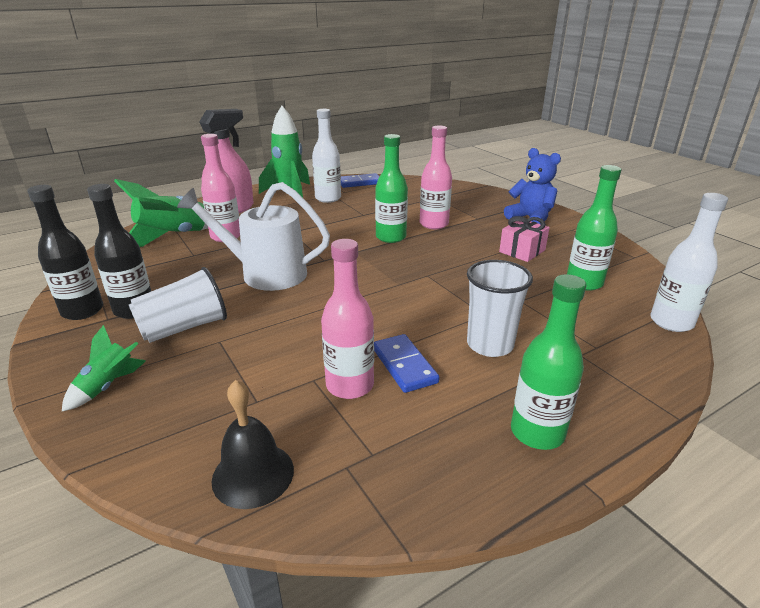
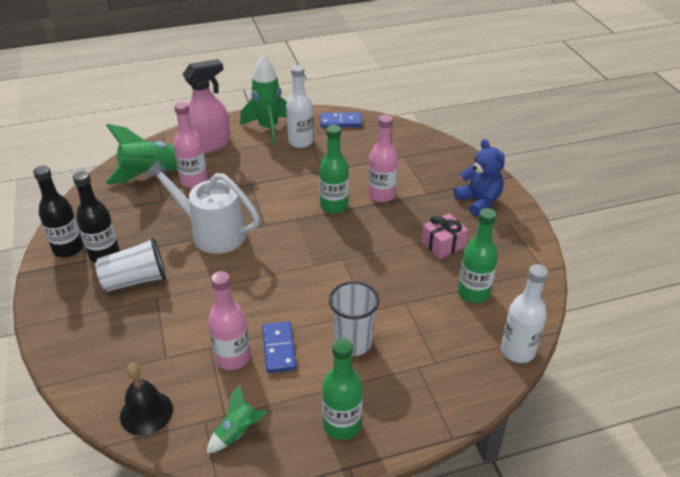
camera: 15 degrees right, 10 degrees up
(108, 386) = (74, 324): green rocket -> green rocket (238, 432)

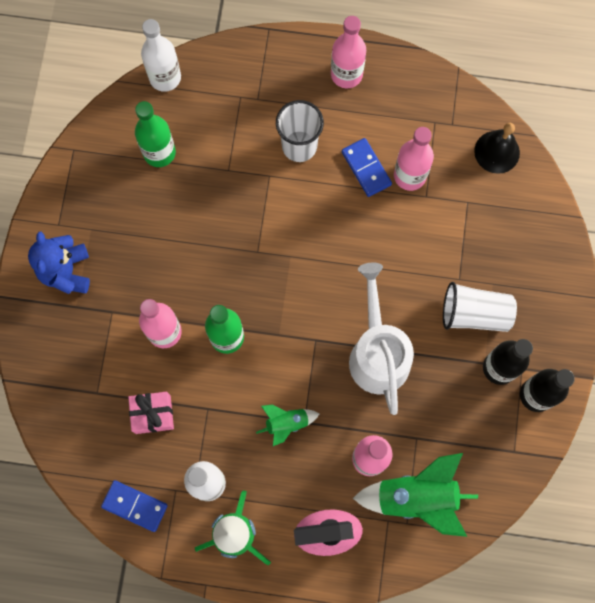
camera: 155 degrees left, 35 degrees up
(211, 232) = (377, 353): white watering can -> white watering can turned 150 degrees counterclockwise
(238, 432) = (429, 102): green rocket -> green rocket (286, 423)
(279, 348) = (366, 168): blue domino -> blue domino turned 45 degrees counterclockwise
(342, 425) = (346, 74): green bottle -> pink bottle
(443, 244) = (146, 226): pink gift -> pink gift (153, 414)

